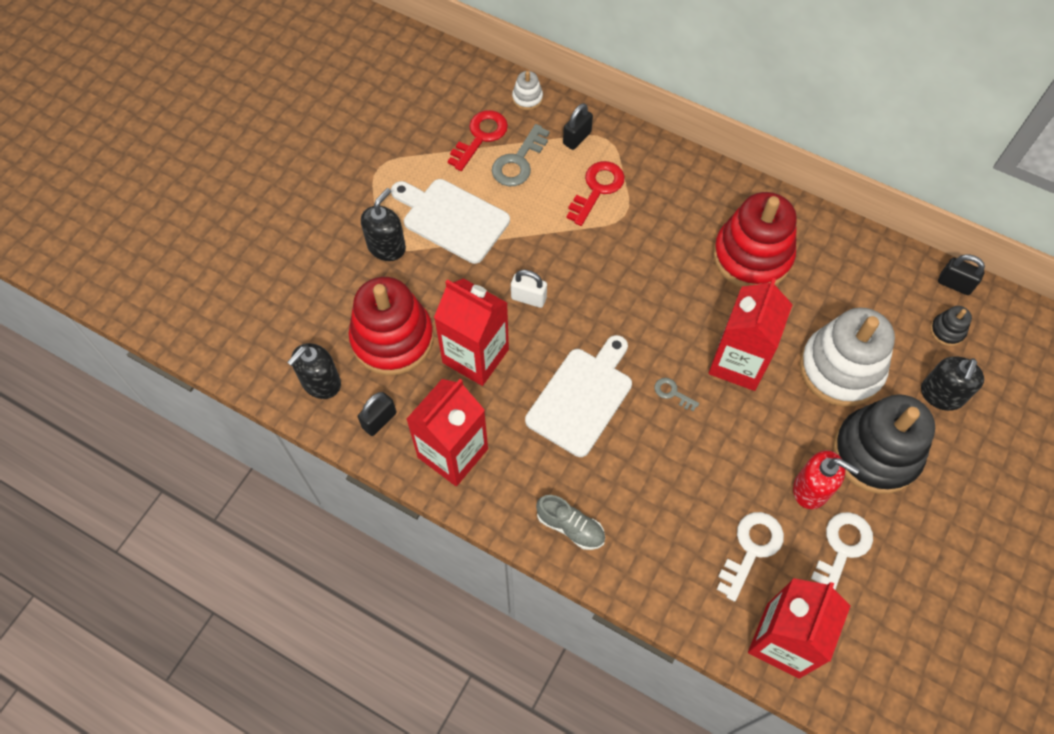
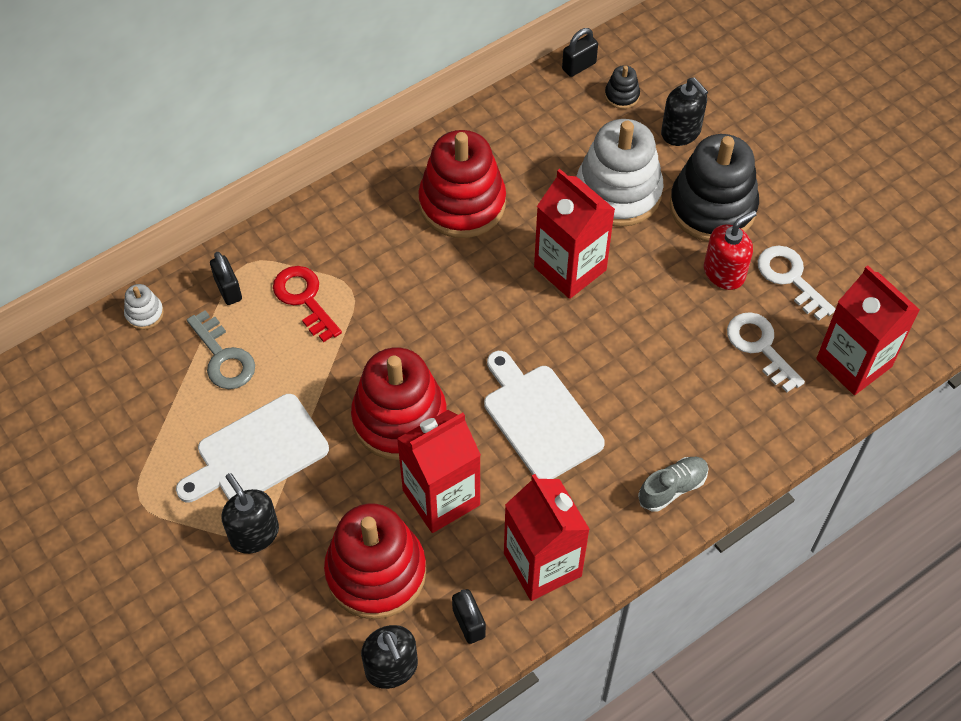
camera: 65 degrees left, 5 degrees down
(480, 136) = (166, 380): red key -> none
(528, 298) = (399, 418): white padlock -> red stacking toy
(672, 393) = (574, 338): grey key -> none

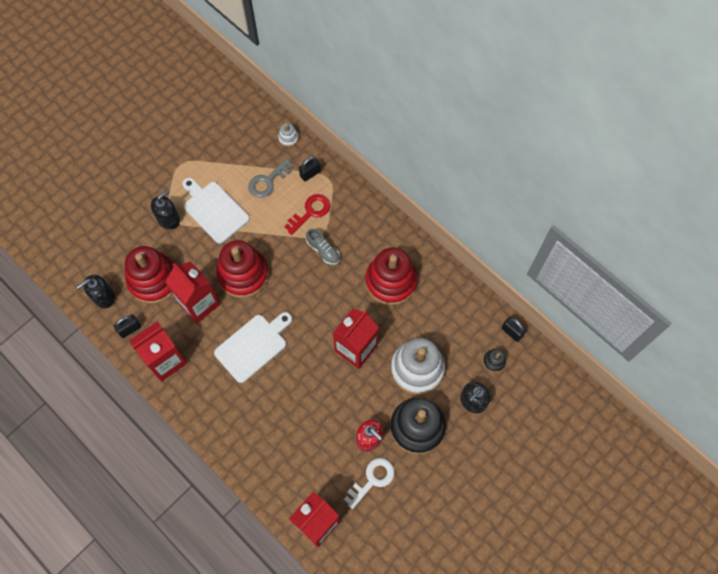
camera: 80 degrees right, 10 degrees up
(672, 488) = (219, 423): grey shoe -> grey shoe (323, 250)
(760, 347) = (319, 465): white key -> none

